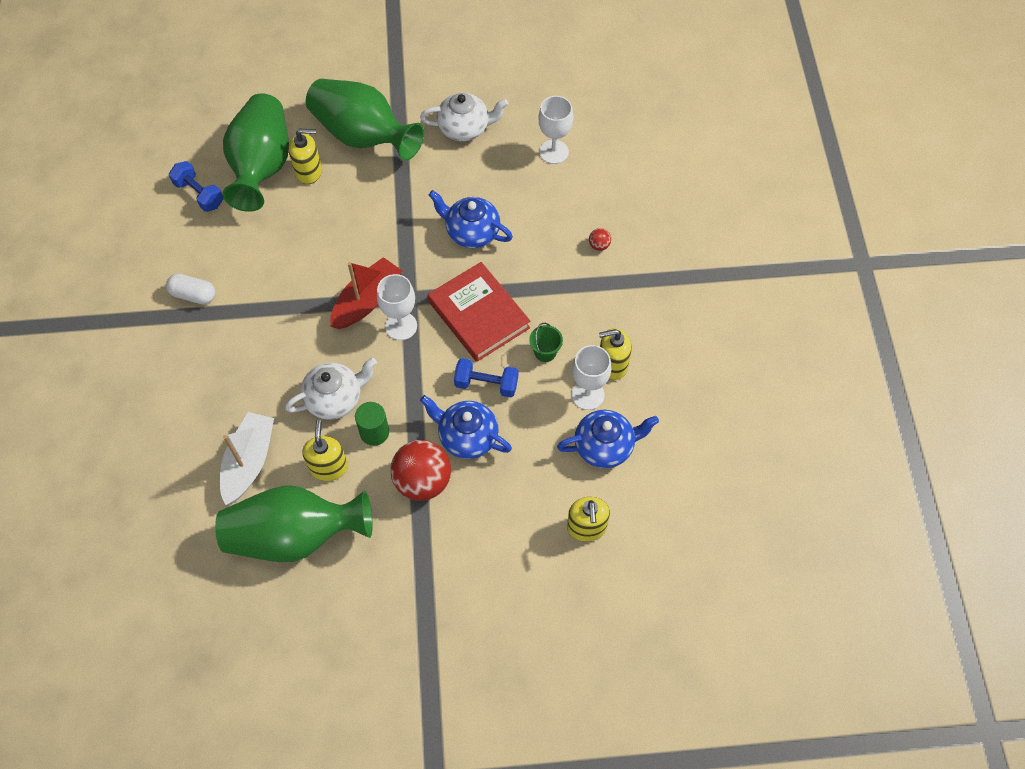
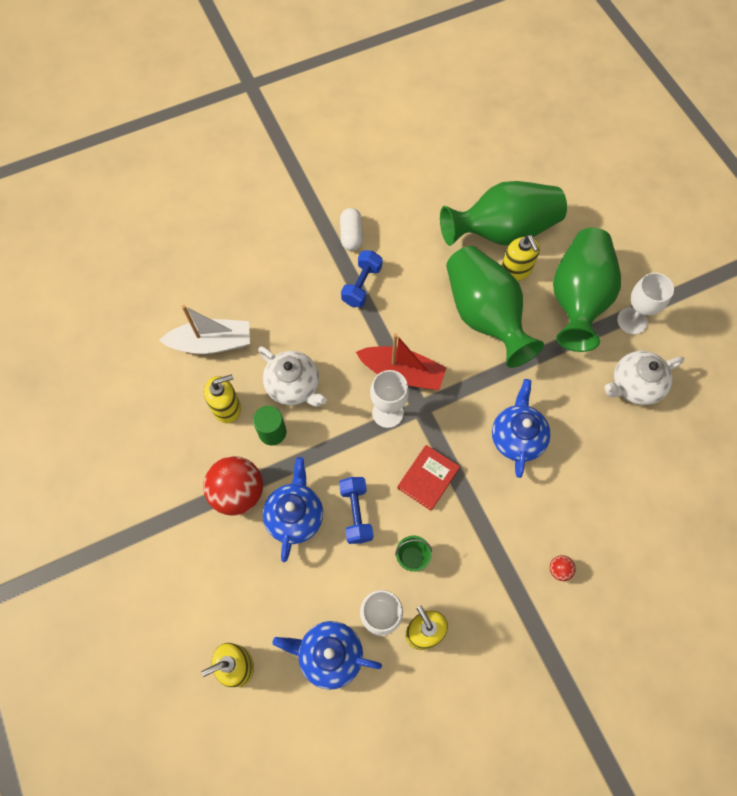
camera: 70 degrees right, 5 degrees up
(199, 194) = (451, 197): blue dumbbell -> blue dumbbell (362, 285)
(295, 535) = (156, 406): green vase -> green vase (485, 316)
(464, 128) = (634, 385): white teapot -> white teapot turned 90 degrees clockwise
(479, 315) = (428, 478): red book -> red book, size x0.60
(554, 152) = (651, 483): white goblet -> white goblet (632, 321)
(605, 446) = (329, 655): blue teapot -> blue teapot turned 135 degrees clockwise

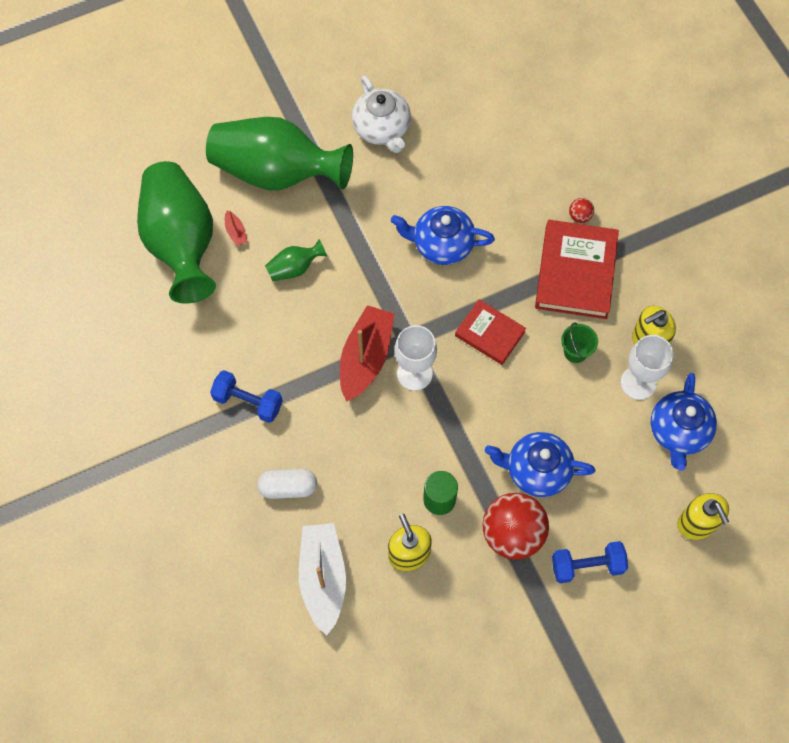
camera: 90 degrees left, 0 degrees up
(294, 386) = (381, 477): white teapot -> none
(351, 235) = (175, 414): white capsule -> white capsule (288, 487)
(356, 513) = (531, 407): blue dumbbell -> blue dumbbell (587, 566)
(485, 316) = (294, 268): green vase -> green vase, size x0.42
(496, 562) = (576, 272): none -> red book
(516, 270) = (236, 232): yellow soap dispenser -> red boat
(632, 321) = (305, 122): white goblet -> none

